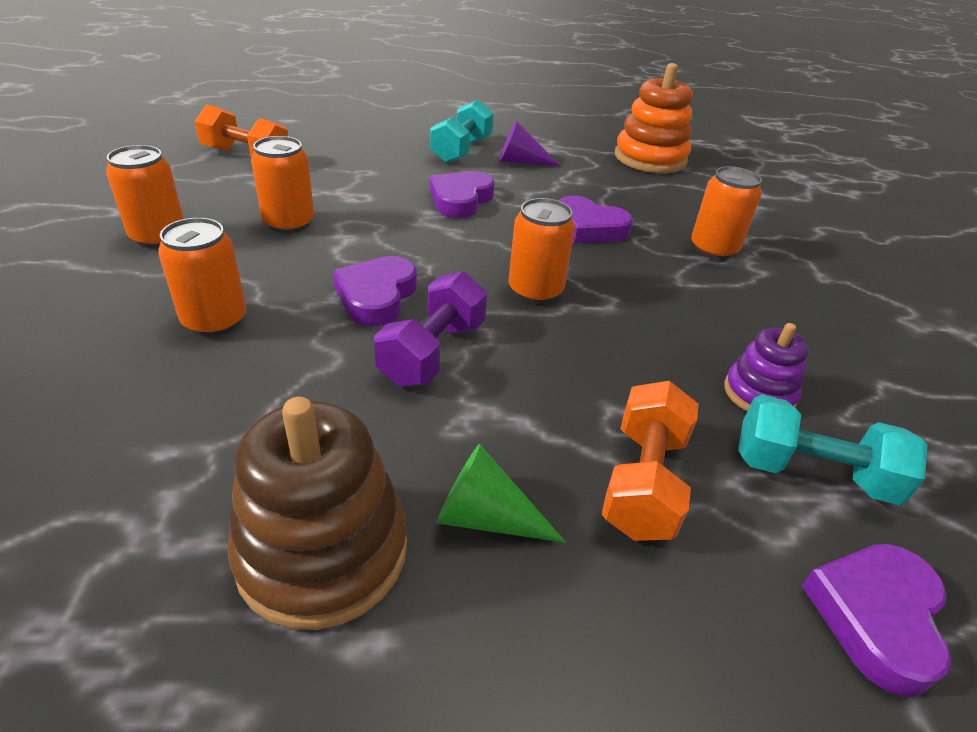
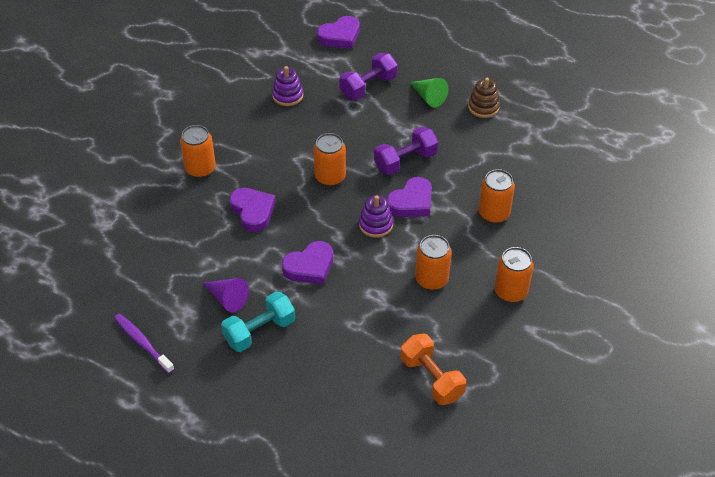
camera: 145 degrees left, 10 degrees up
(322, 551) = (483, 107): brown stacking toy -> brown stacking toy, size x0.57
(412, 256) = (376, 224): none -> purple stacking toy
(557, 127) = (142, 343): none -> purple toothbrush
(643, 482) = (368, 87): orange dumbbell -> purple dumbbell
(650, 158) = (121, 268): orange stacking toy -> none
(811, 473) = (307, 67): turquoise dumbbell -> none

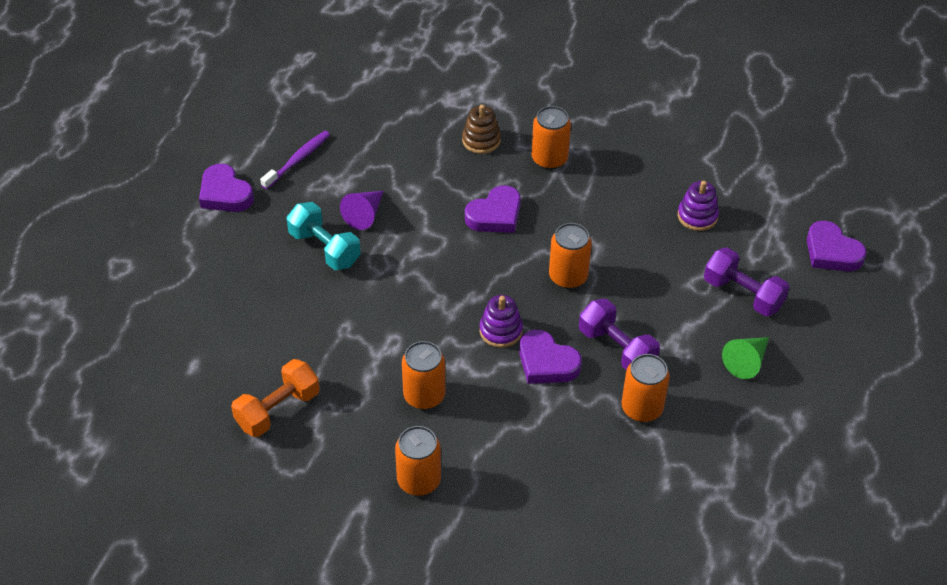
camera: 80 degrees right, 0 degrees up
(310, 267) = (422, 277): purple heart -> purple heart (225, 194)
(483, 107) = (748, 426): brown stacking toy -> brown stacking toy (481, 140)
(494, 213) = (548, 453): orange can -> orange can (642, 408)

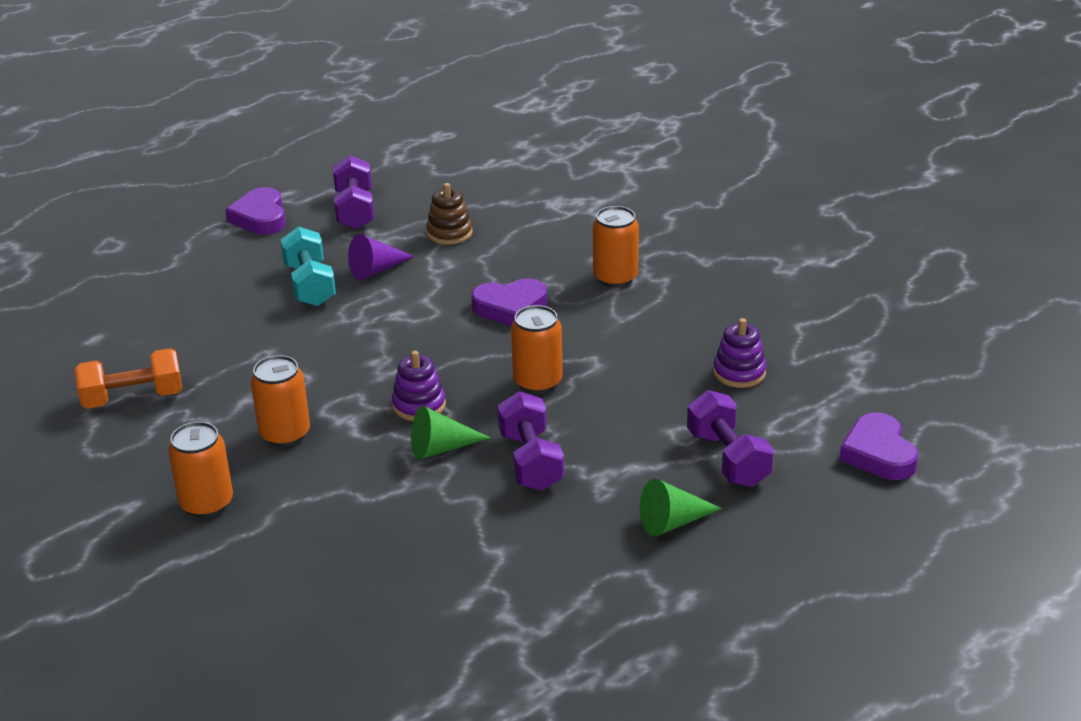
camera: 30 degrees right, 15 degrees down
(297, 160) = (355, 210): purple toothbrush -> purple dumbbell
(481, 140) = (556, 243): brown stacking toy -> brown stacking toy (449, 233)
(546, 362) = (441, 448): purple heart -> green cone
(642, 408) = (507, 524): orange can -> none

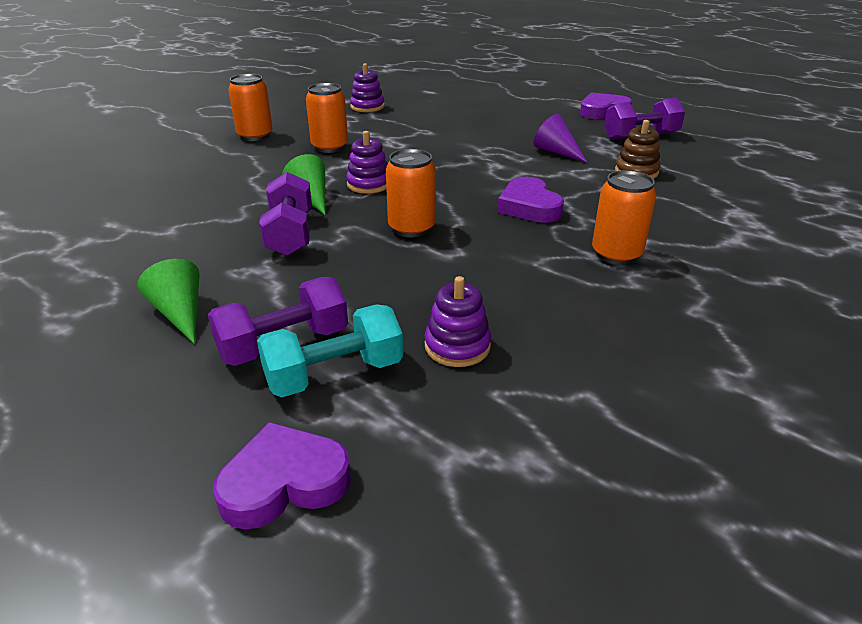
camera: 80 degrees right, 0 degrees up
(133, 398) = (367, 107): orange dumbbell -> purple stacking toy
(310, 285) = (521, 134): turquoise dumbbell -> turquoise dumbbell (334, 374)
(530, 461) = (290, 234): purple dumbbell -> purple dumbbell turned 75 degrees counterclockwise

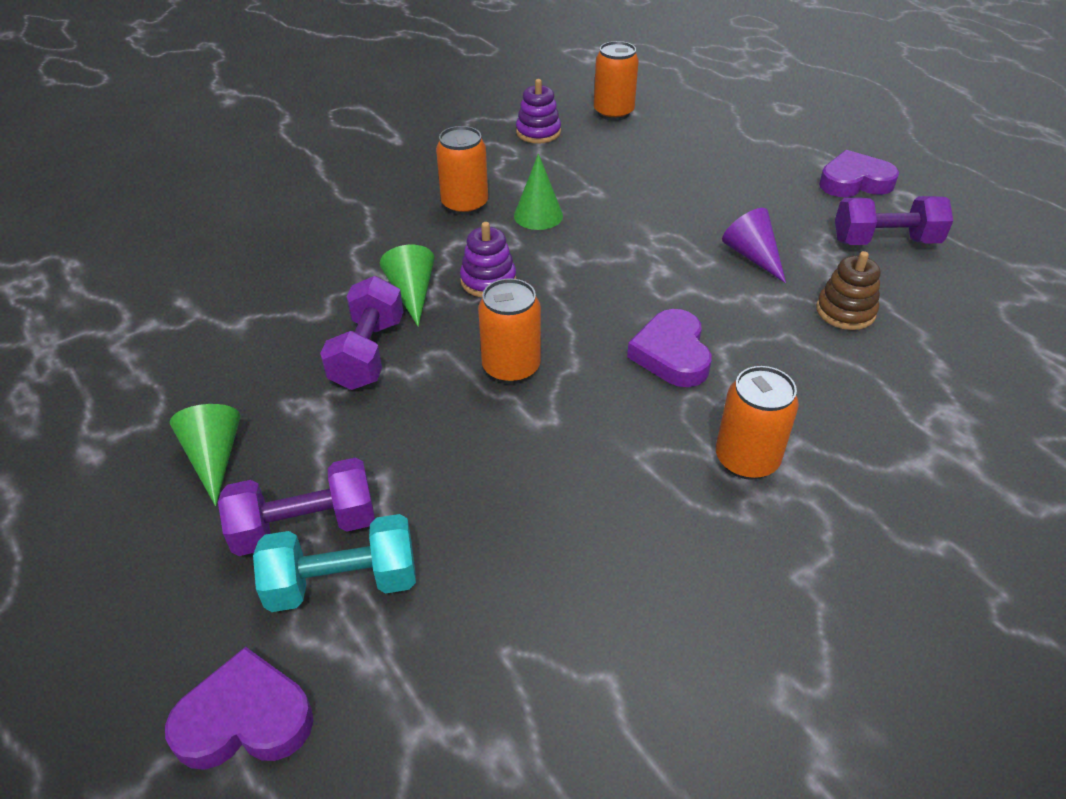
camera: 15 degrees right, 10 degrees up
(255, 136) = (382, 171): orange can -> orange can (613, 112)
(389, 147) = (538, 215): none -> green cone
(457, 346) = (490, 571): purple stacking toy -> none

